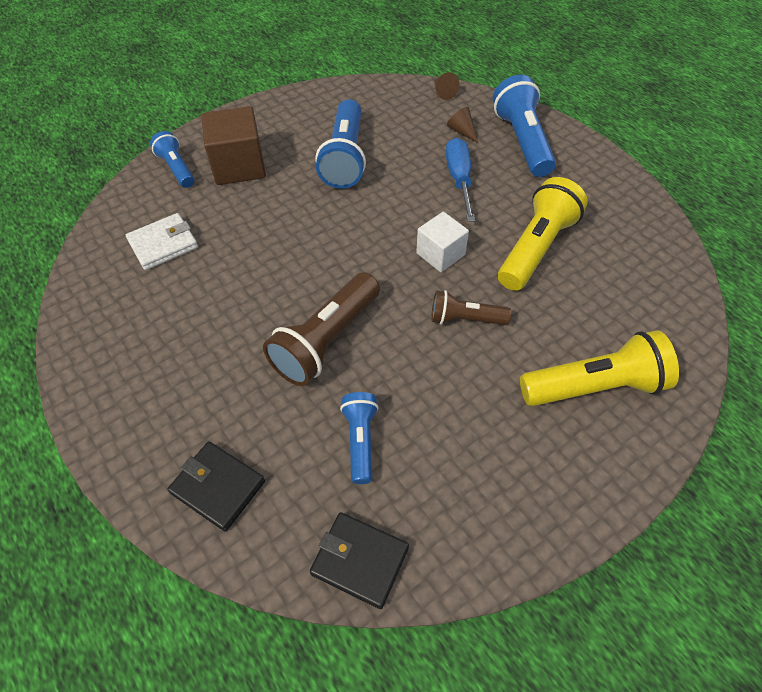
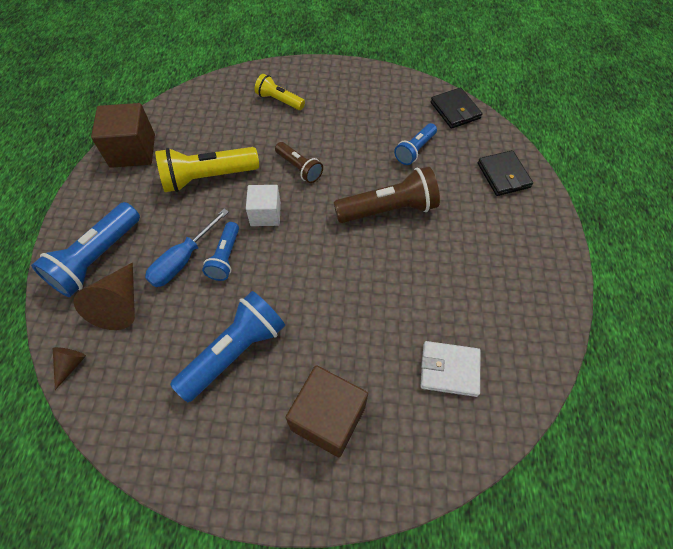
camera: 140 degrees left, 5 degrees up
(176, 168) = (386, 464): blue flashlight -> blue flashlight (225, 257)
(462, 131) = (120, 304): brown cone -> brown cone, size x1.95
(595, 386) = (279, 100): yellow flashlight -> yellow flashlight, size x0.58
(637, 222) = (132, 151): none -> brown cube

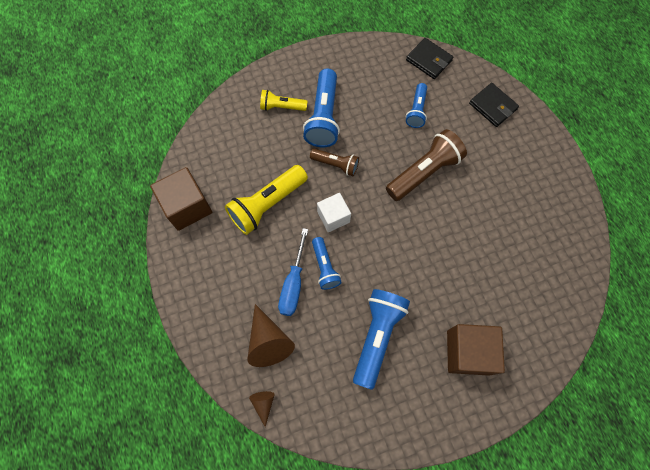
camera: 25 degrees left, 10 degrees up
(97, 258) = (224, 313): blue flashlight -> blue flashlight (323, 117)
(449, 369) = (528, 280): white wallet -> none

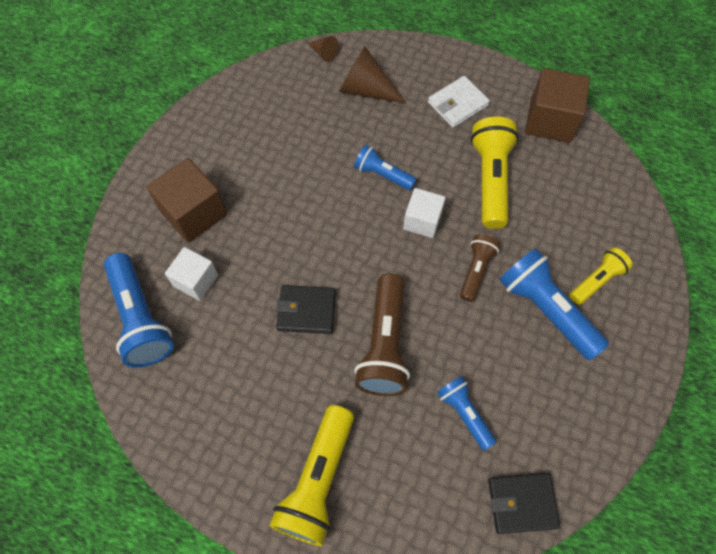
camera: 135 degrees right, 5 degrees down
(225, 271) = (457, 104): none -> white wallet
(293, 284) = (393, 141): blue screwdriver -> none
(336, 165) = (476, 271): brown flashlight -> brown flashlight turned 135 degrees clockwise
(377, 336) = (283, 161): blue flashlight -> blue flashlight (141, 318)
(492, 106) = (386, 509): black wallet -> black wallet (306, 311)
(501, 302) = (196, 280): none -> white cube
(515, 143) = (318, 480): none -> yellow flashlight

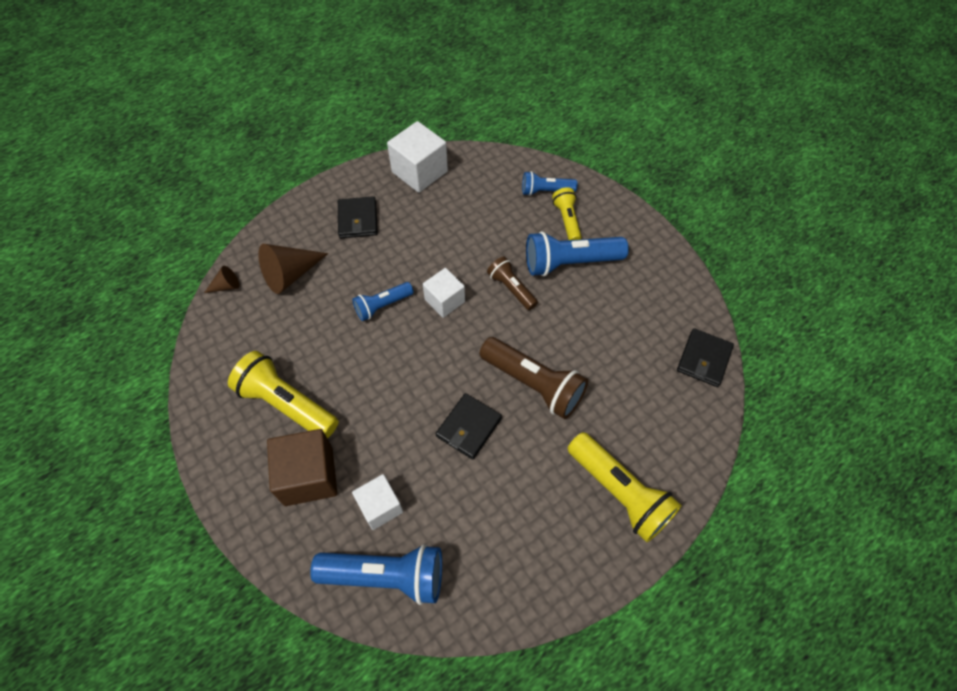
camera: 60 degrees left, 5 degrees down
(457, 104) = (358, 220): white wallet -> black wallet
(464, 413) = (619, 359): blue flashlight -> blue flashlight (546, 191)
(490, 180) = (442, 236): yellow flashlight -> yellow flashlight (287, 404)
(550, 121) = (419, 172): brown cube -> white cube

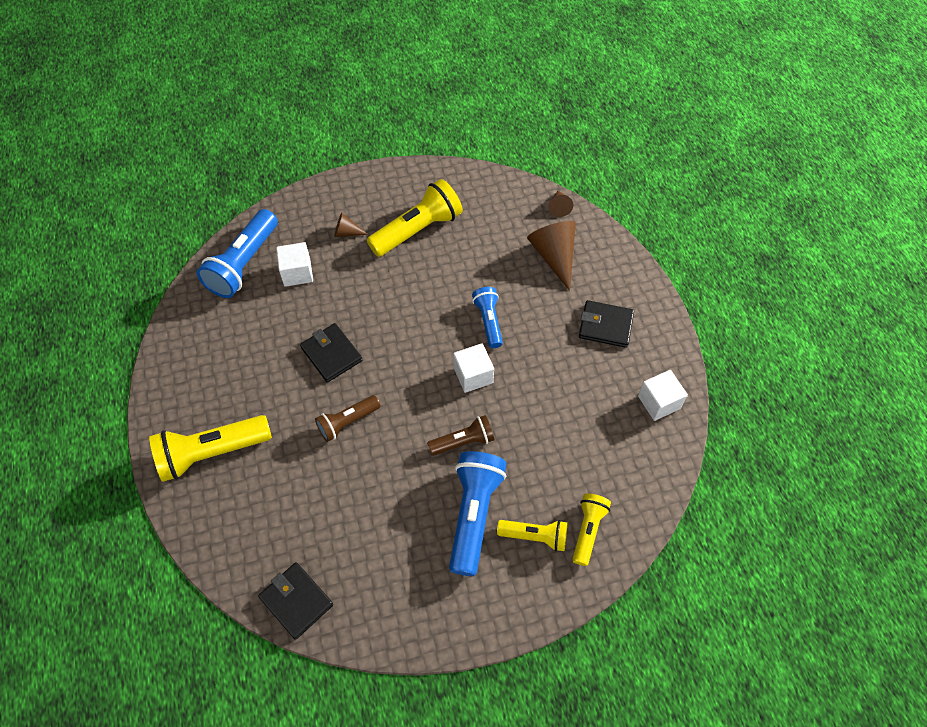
camera: 110 degrees right, 0 degrees up
(309, 476) = (347, 232): brown cube -> brown cone
(419, 172) = (659, 402): white cube -> white cube, size x0.64
(533, 384) = (347, 422): brown flashlight -> brown flashlight, size x0.58
(546, 191) = (588, 530): blue flashlight -> yellow flashlight

